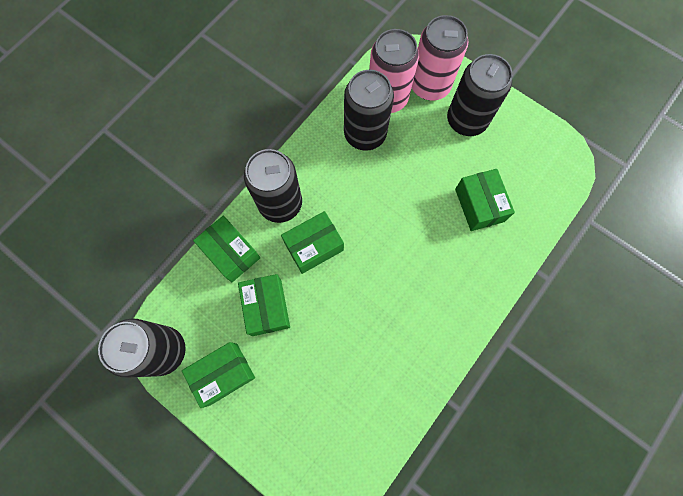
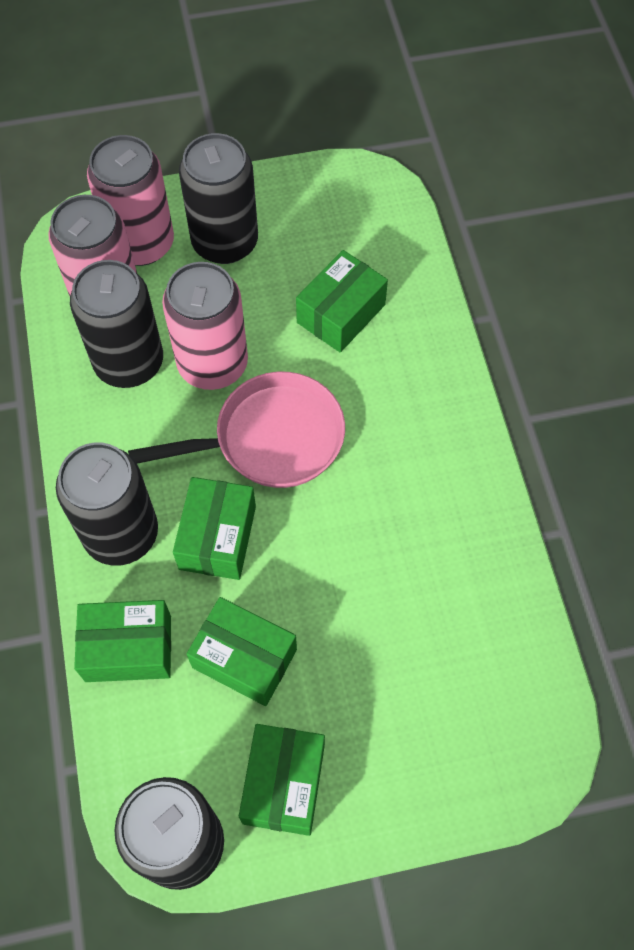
camera: 50 degrees left, 10 degrees down
(383, 228) = (271, 439): none -> pink pan
(397, 170) = (213, 364): none -> pink can
(479, 205) = (341, 314): green box -> green box turned 75 degrees counterclockwise

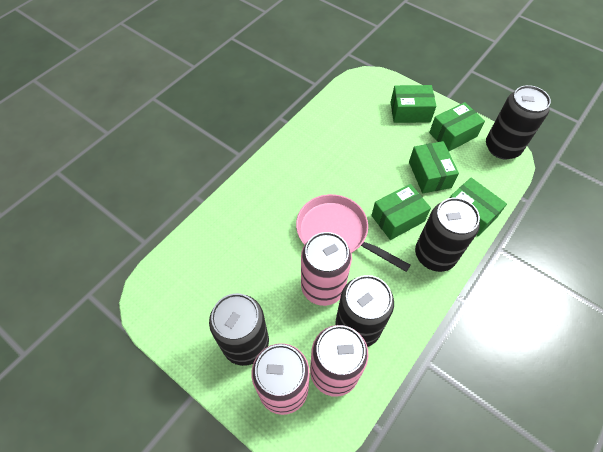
camera: 130 degrees left, 5 degrees down
(341, 314) = (245, 253): green box -> green box (410, 112)

